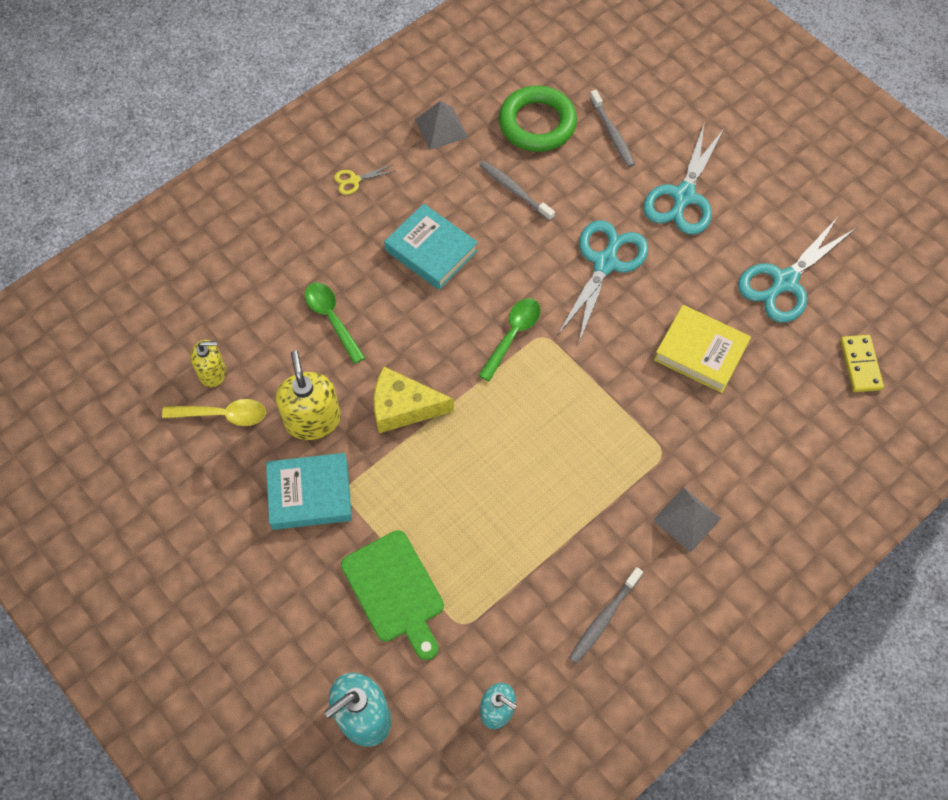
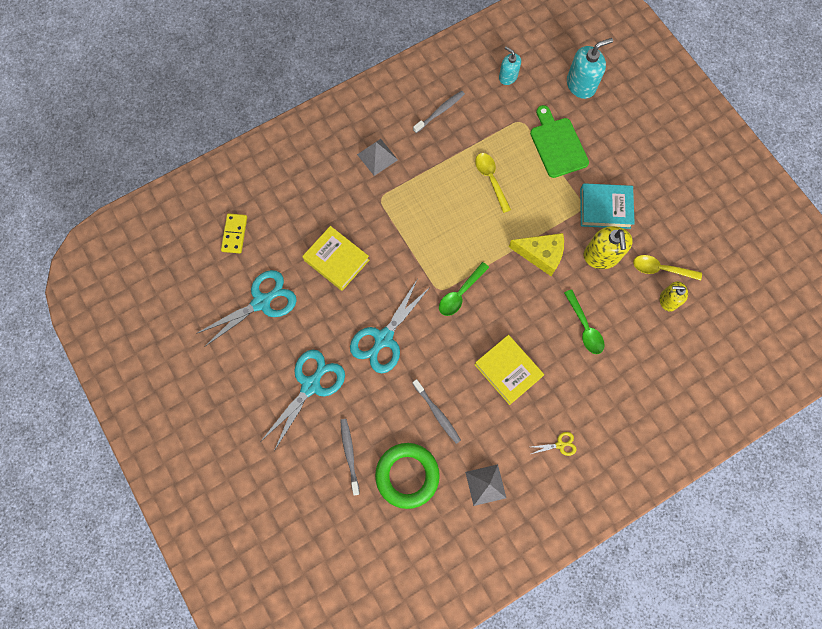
camera: 170 degrees left, 10 degrees up
(431, 251) = (508, 370): turquoise book -> yellow book
(497, 512) = (491, 179): none -> yellow spoon

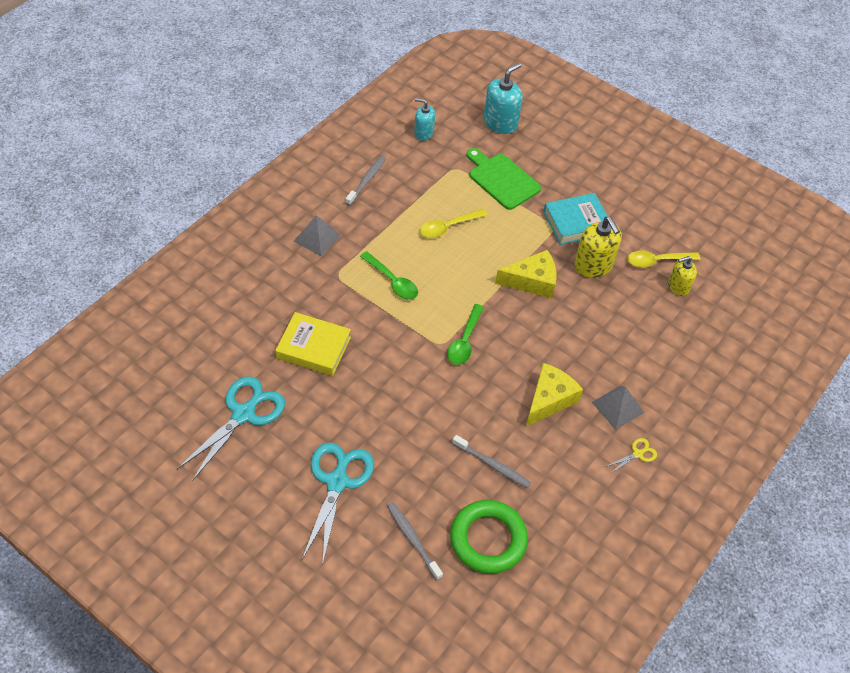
camera: 25 degrees left, 20 degrees down
(234, 234) = (183, 355): yellow domino -> none
(383, 338) = (400, 409): turquoise scissors -> none
(485, 485) = (578, 520): grey pyramid -> grey pyramid (618, 407)
(491, 179) = (448, 227): yellow spoon -> yellow spoon turned 75 degrees counterclockwise
(508, 370) = (549, 399): yellow book -> yellow cheese
(584, 327) = (608, 335): green spoon -> green spoon (392, 281)

